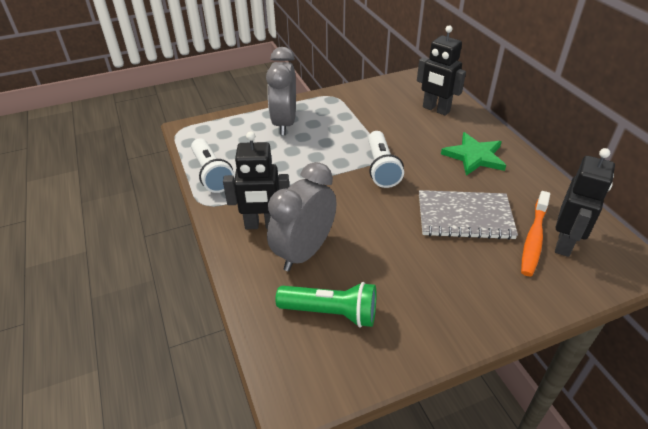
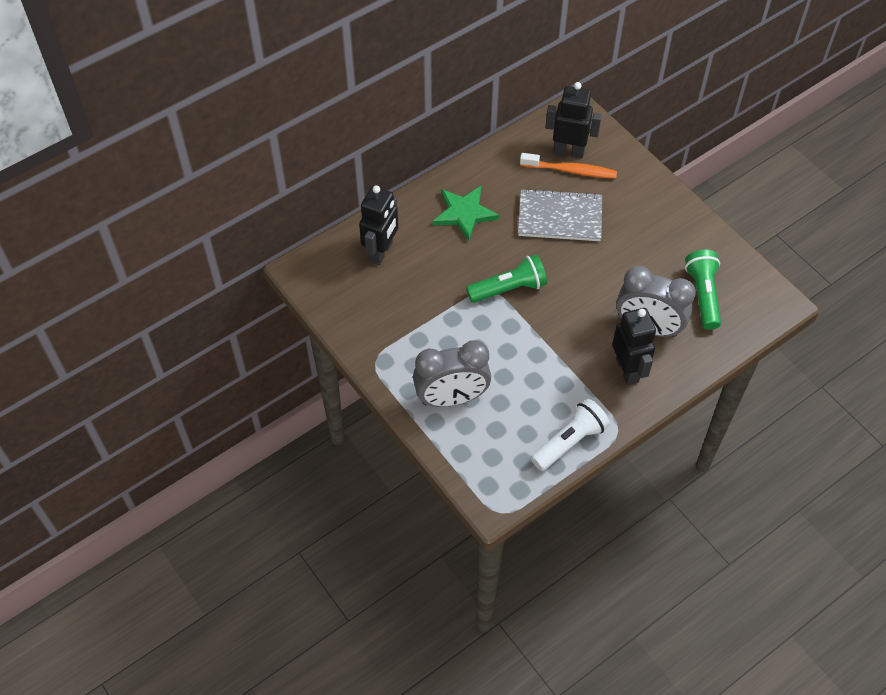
camera: 105 degrees left, 15 degrees up
(381, 168) = (509, 289): white flashlight -> green flashlight
(464, 217) = (559, 217): grey notebook -> grey notebook turned 75 degrees counterclockwise

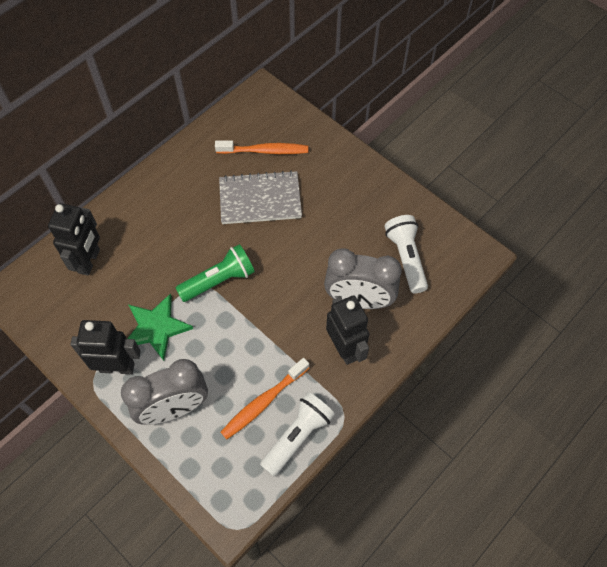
camera: 10 degrees left, 5 degrees up
(464, 213) = (167, 209): green star -> green star (156, 327)
(539, 406) = (263, 402): none -> orange toothbrush
(569, 151) = (261, 132): black robot -> black robot (117, 367)
(703, 295) = (406, 258): green flashlight -> white flashlight

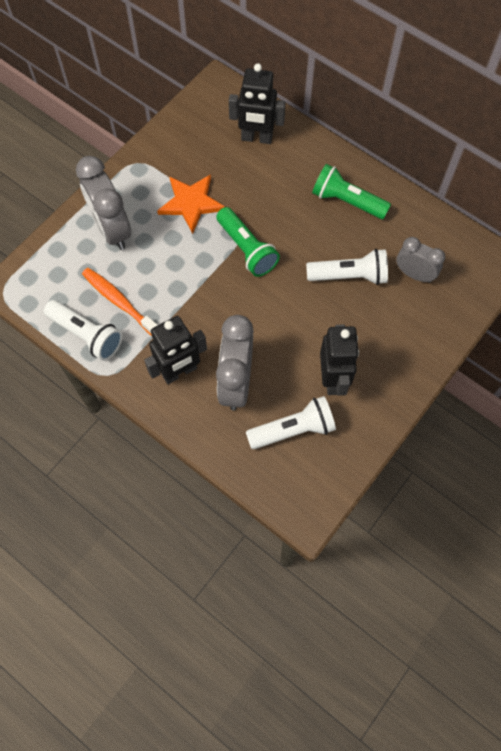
camera: 85 degrees right, 5 degrees up
(117, 367) = (150, 179): black robot -> black robot (333, 379)
(156, 327) = (191, 203): green star -> orange star
(180, 192) = (347, 201): none -> green flashlight
(260, 199) = (349, 276): grey notebook -> white flashlight
(265, 151) = (414, 274): orange toothbrush -> grey clock

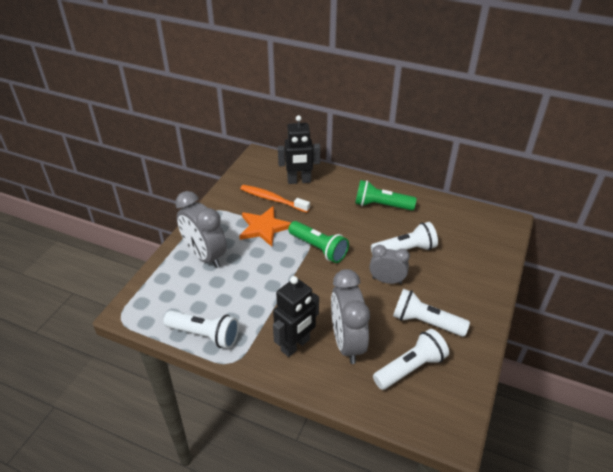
camera: 15 degrees left, 25 degrees down
(120, 302) = (227, 304): orange toothbrush -> orange toothbrush (272, 199)
(333, 379) = (425, 322): black robot -> white flashlight
(414, 274) = (452, 240): grey clock -> grey clock (387, 280)

